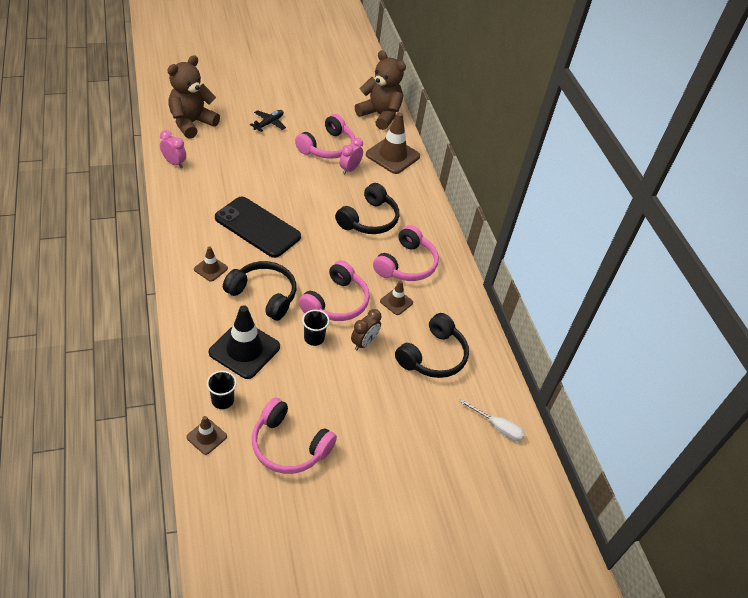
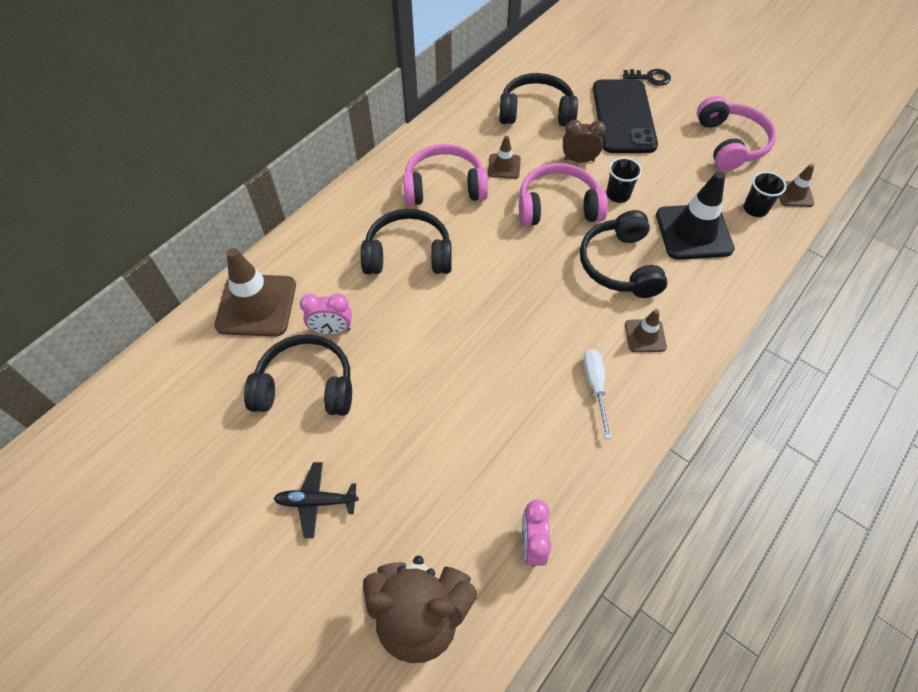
camera: 120 degrees left, 10 degrees up
(257, 227) = (537, 344): black phone -> black phone (623, 117)
(327, 147) = (306, 386): pink headphones -> black headphones
(380, 115) = (164, 377): brown teddy bear -> none
(407, 460) = (650, 78): none -> black key
(497, 427) = (558, 49): white screwdriver -> white screwdriver (595, 386)

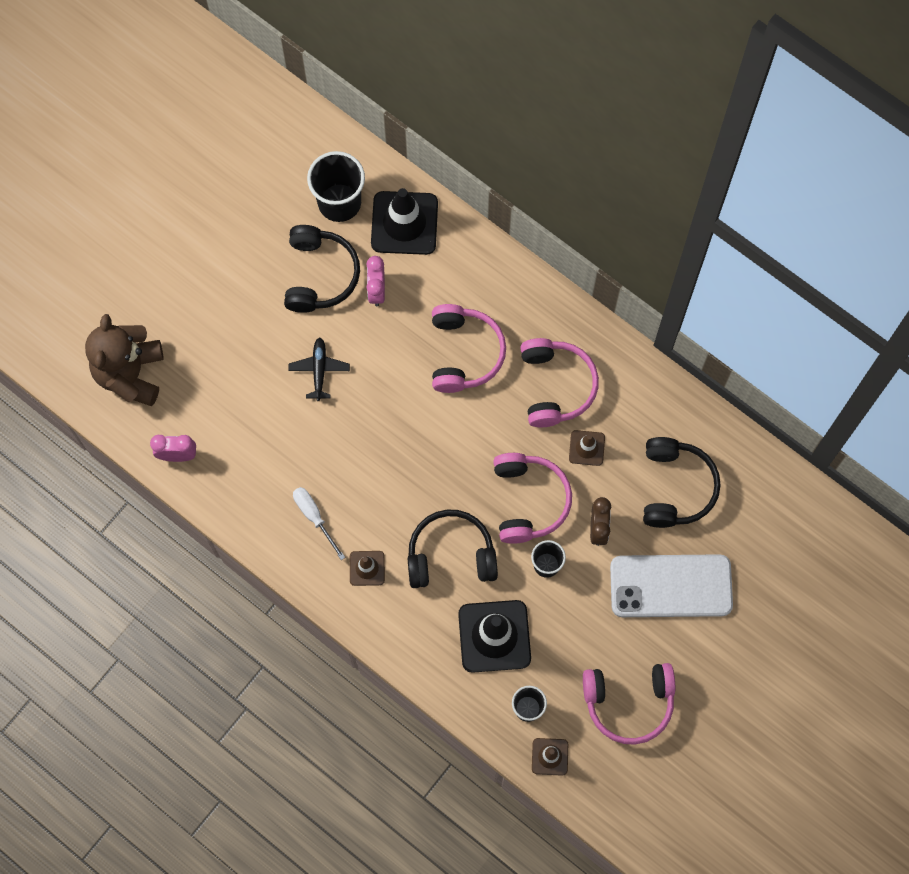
camera: 90 degrees right, 15 degrees up
(219, 367) = (339, 202): none -> black cup
(256, 305) = (404, 223): brown traffic cone -> black traffic cone
(316, 501) = (217, 294): black plane -> black plane (319, 370)
(408, 254) = (464, 353): black headphones -> pink headphones
(595, 386) = (314, 517): white screwdriver -> white screwdriver turned 120 degrees counterclockwise
(623, 117) = (671, 586): black phone -> white phone
(650, 78) = (743, 627): black key -> none

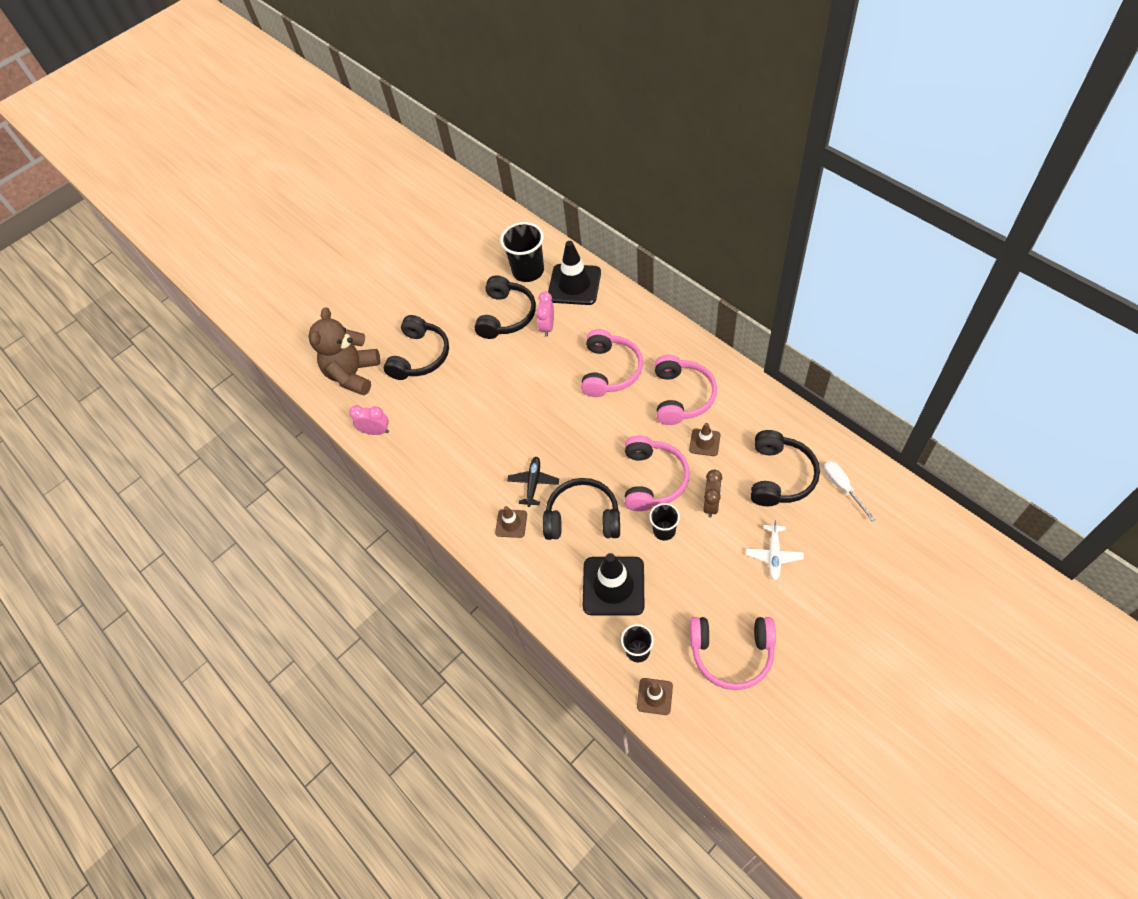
camera: 15 degrees right, 15 degrees down
(214, 342) = (420, 356): none -> black headphones
(314, 517) = (474, 482): white screwdriver -> white screwdriver (842, 487)
(319, 370) = (495, 378): black plane -> black plane (533, 483)
(671, 586) = (773, 555): white phone -> white plane

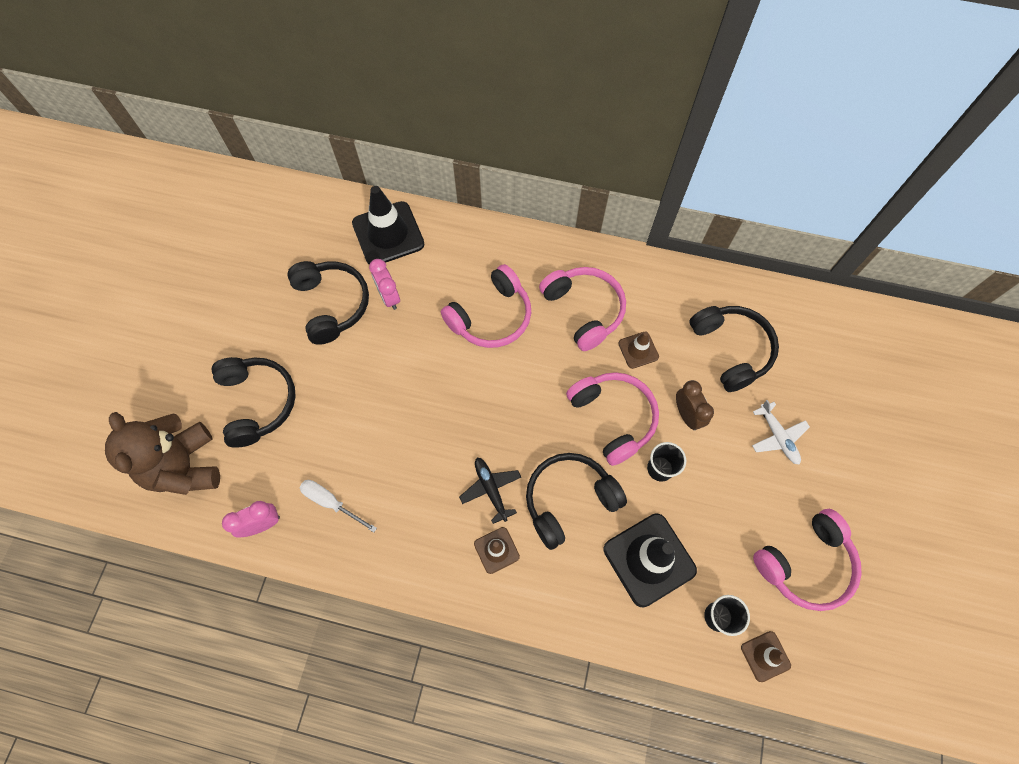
camera: 40 degrees left, 10 degrees up
(528, 271) = (324, 240): black cup -> none
(610, 371) = (491, 316): pink headphones -> pink headphones turned 75 degrees clockwise
(842, 487) = (793, 332): white screwdriver -> white screwdriver (331, 502)

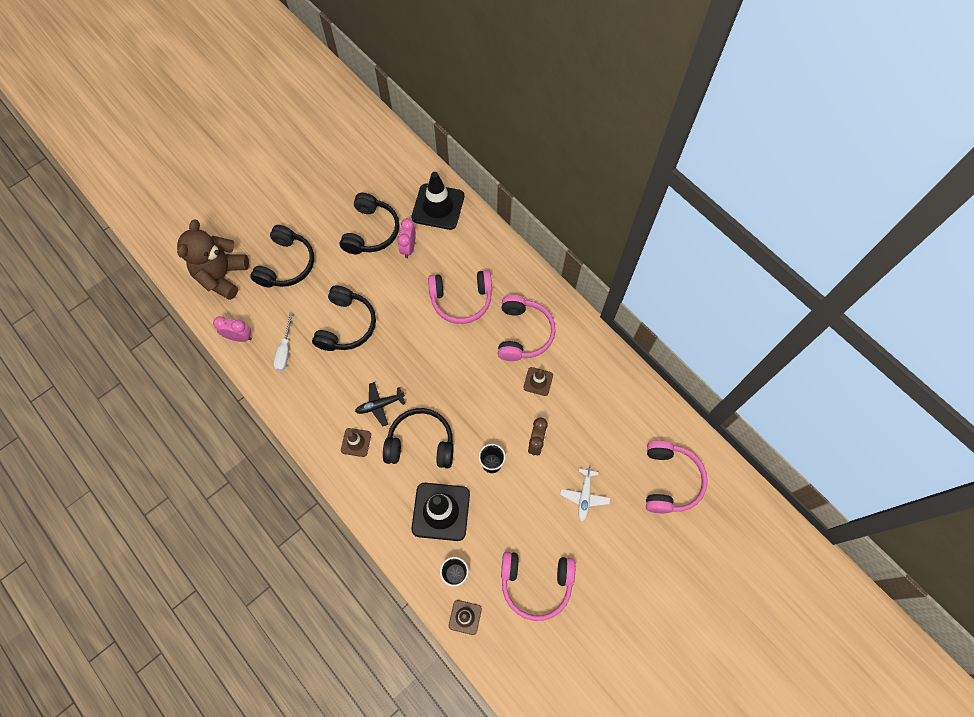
camera: 35 degrees right, 0 degrees up
(331, 502) = (285, 350): white screwdriver -> white screwdriver turned 150 degrees counterclockwise
(491, 489) = (380, 405): black plane -> black plane turned 120 degrees counterclockwise
(613, 418) = (487, 413): pink headphones -> pink headphones (669, 480)
(731, 350) = (600, 421): black headphones -> black headphones (346, 325)

